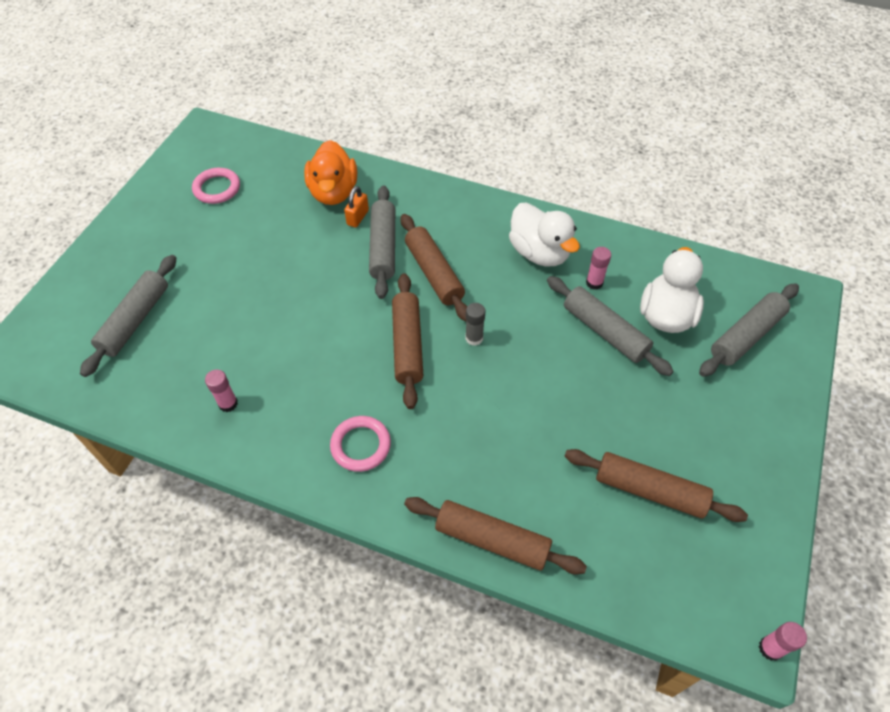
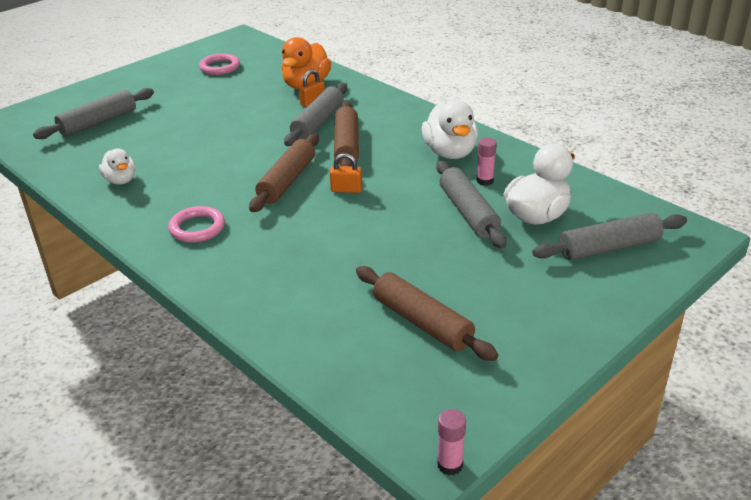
camera: 25 degrees right, 20 degrees down
(228, 404) = (121, 180): pink glue stick -> white duck
(474, 338) = (346, 190): grey glue stick -> orange padlock
(492, 540) = (252, 312): brown rolling pin -> none

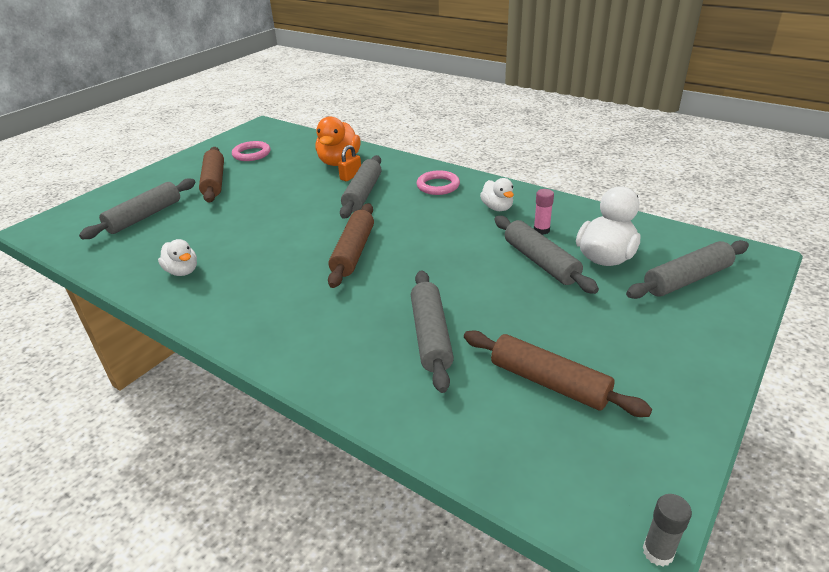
camera: 10 degrees left, 0 degrees up
(197, 228) = (277, 311): pink ring -> pink ring (438, 186)
(330, 268) = (430, 336): none -> grey rolling pin
(346, 145) = (398, 212): brown rolling pin -> brown rolling pin (214, 181)
(346, 190) = (415, 254): orange padlock -> none
(450, 152) = (497, 208): white duck -> white duck, size x0.61
(450, 465) = (658, 552): pink glue stick -> grey glue stick

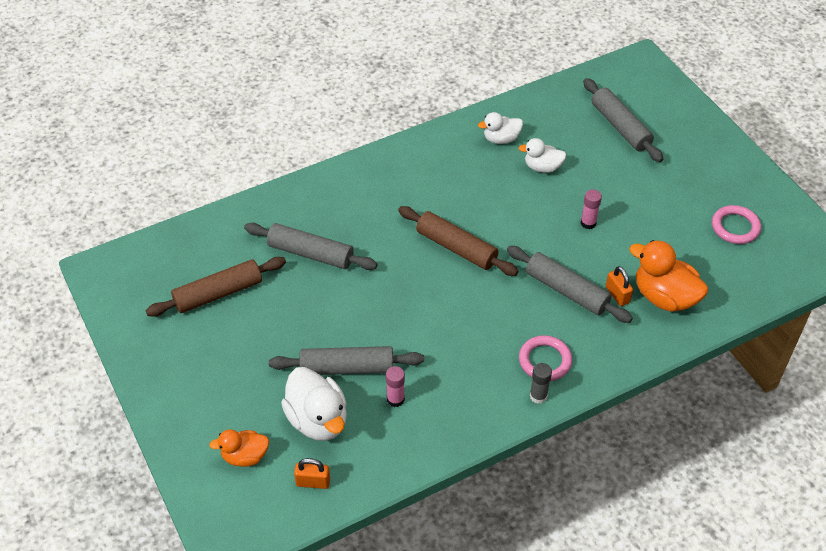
camera: 115 degrees right, 15 degrees up
(214, 181) = (673, 184): brown rolling pin -> none
(280, 203) = (588, 223): none -> pink glue stick
(497, 208) = (462, 387): white duck -> white duck (542, 167)
(657, 239) = (313, 482): none -> orange padlock
(658, 552) = (87, 272): grey glue stick -> grey glue stick (538, 396)
(687, 279) = (245, 456): grey rolling pin -> orange duck

